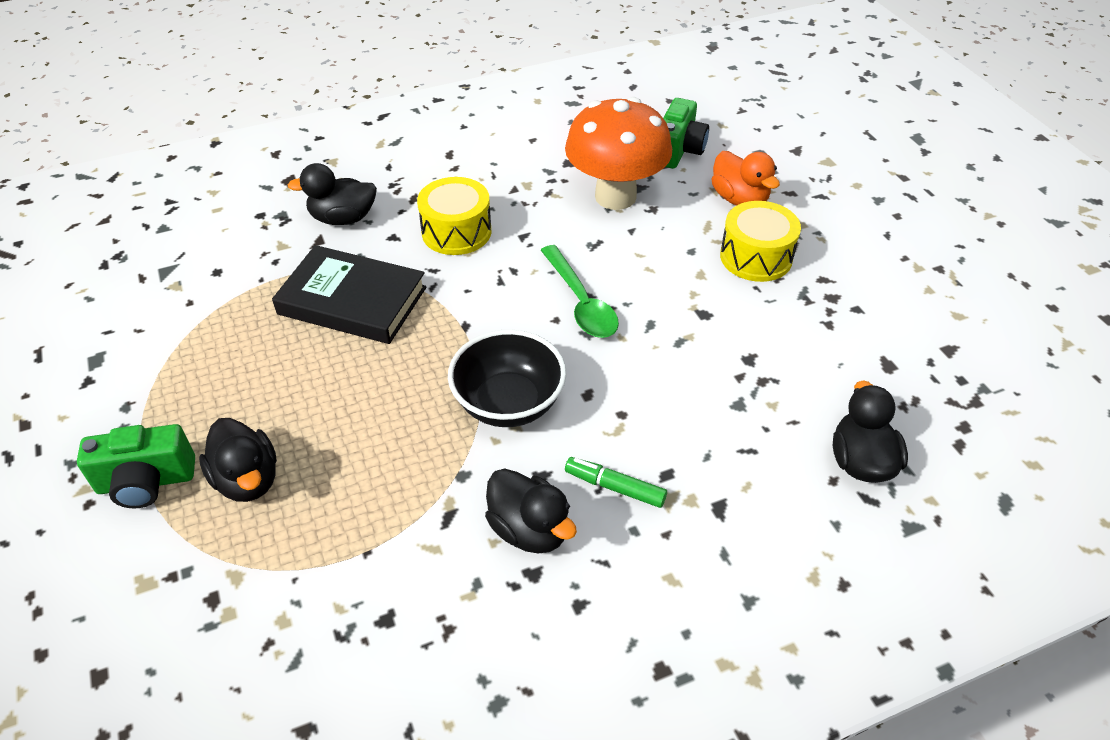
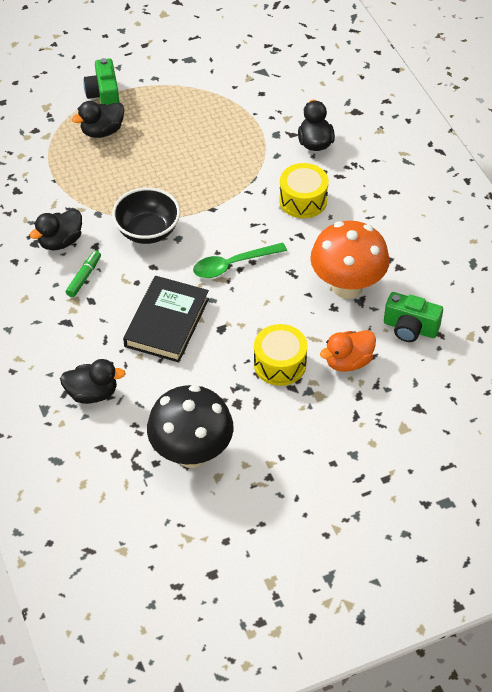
camera: 90 degrees right, 5 degrees up
(352, 300) = (235, 156): black book -> black book (167, 322)
(931, 341) = (191, 453): none -> black mushroom

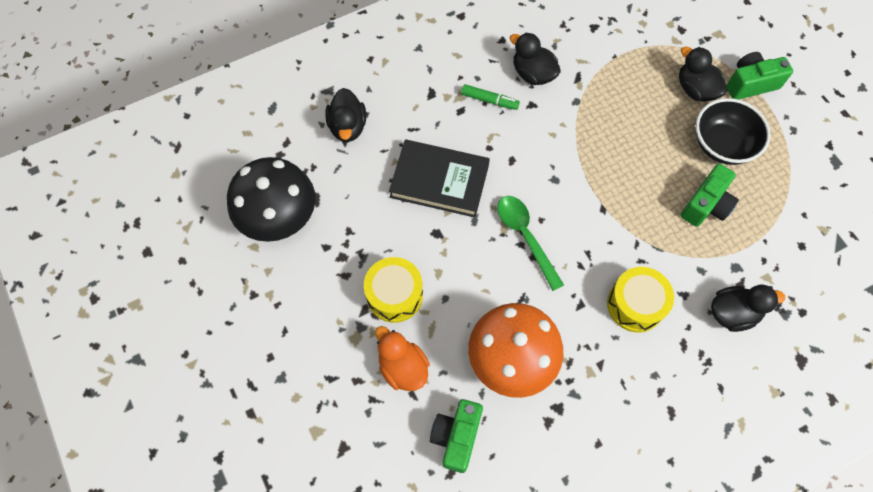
camera: 85 degrees right, 15 degrees up
(147, 231) = (560, 149): black bowl -> black bowl (721, 145)
(217, 143) = (706, 205): none -> green camera

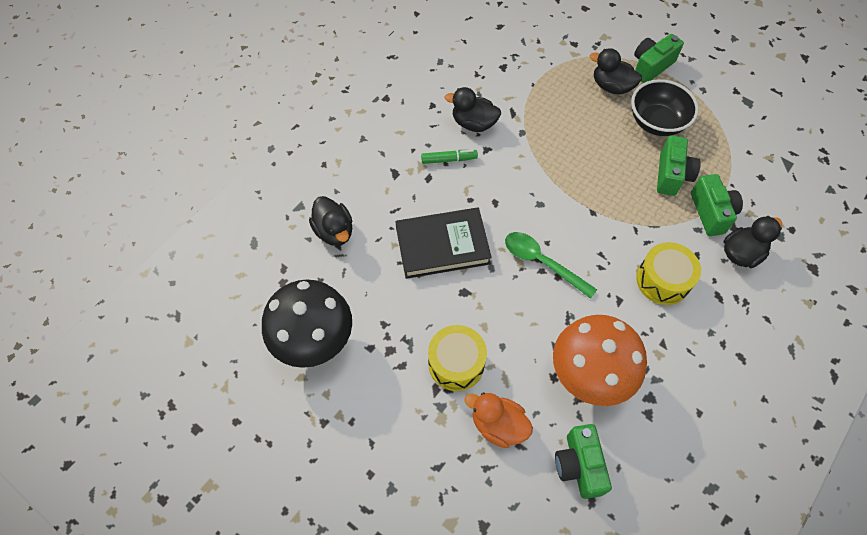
camera: 25 degrees left, 5 degrees down
(725, 259) = (711, 212): none -> green camera

